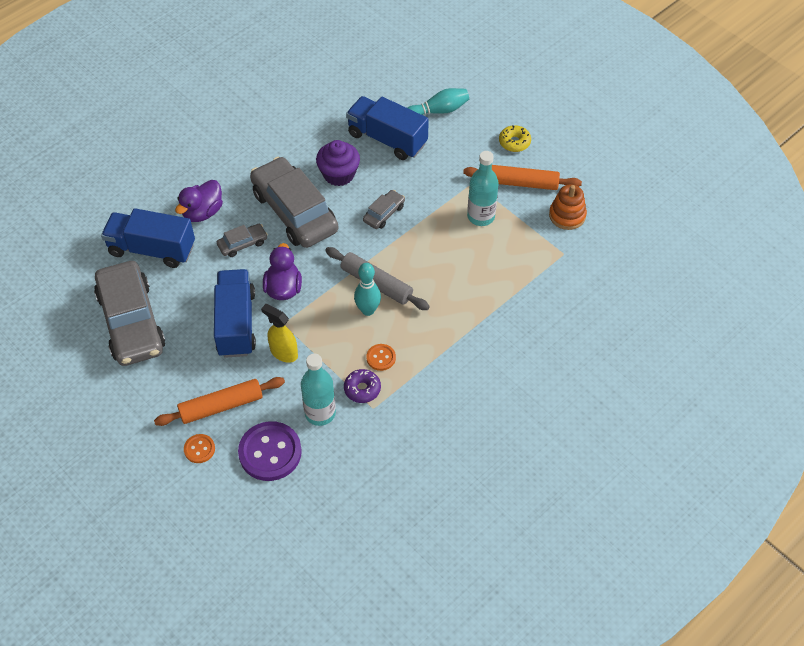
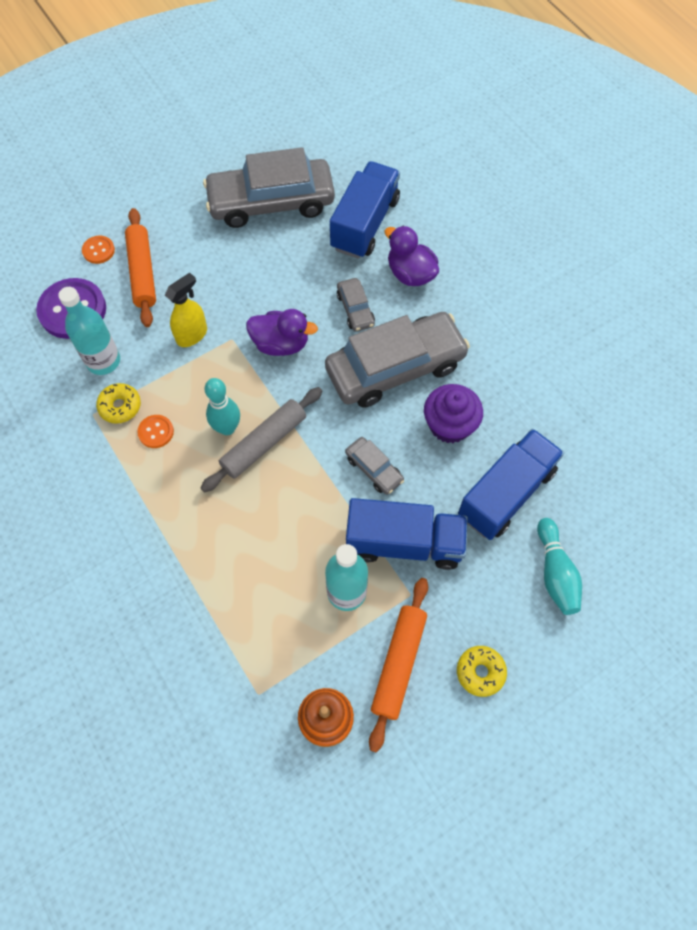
camera: 100 degrees right, 10 degrees up
(236, 323) = (244, 294): blue truck -> blue truck (404, 543)
(362, 389) = (120, 406): purple donut -> yellow donut

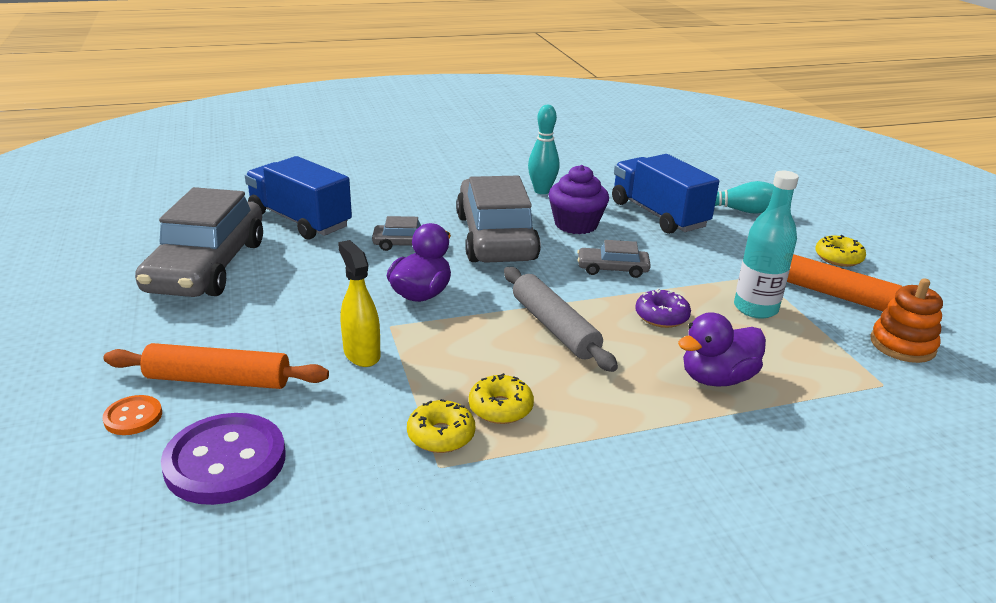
camera: 75 degrees left, 35 degrees down
(103, 361) = (349, 441): turquoise bottle -> none
(156, 432) = (500, 408): orange button -> yellow donut
(227, 428) = (521, 349): turquoise bowling pin -> turquoise bowling pin (542, 191)
(307, 517) = (661, 316): none -> purple donut
(374, 469) = (612, 269): grey car -> grey car turned 150 degrees counterclockwise
(404, 543) = (701, 269): blue truck -> none
(410, 274) = (386, 210): purple duck -> purple duck (717, 378)

